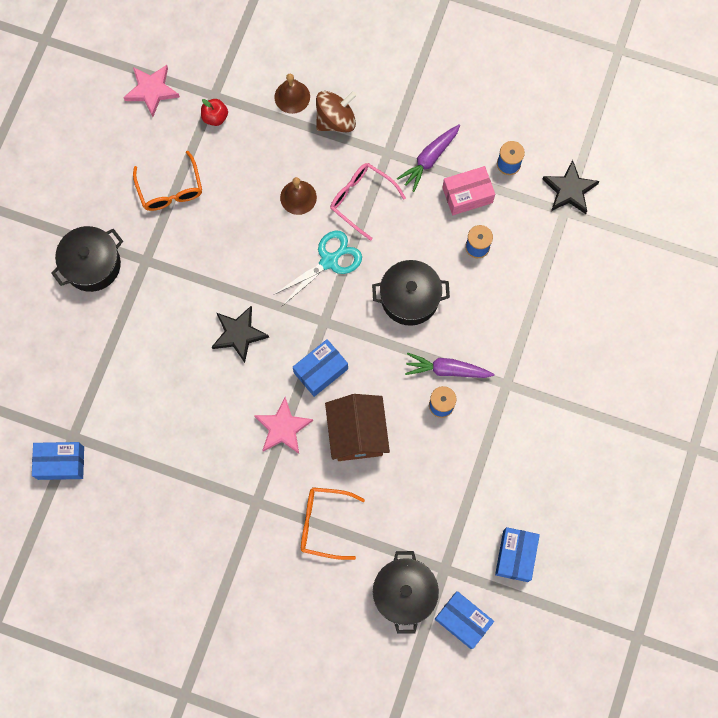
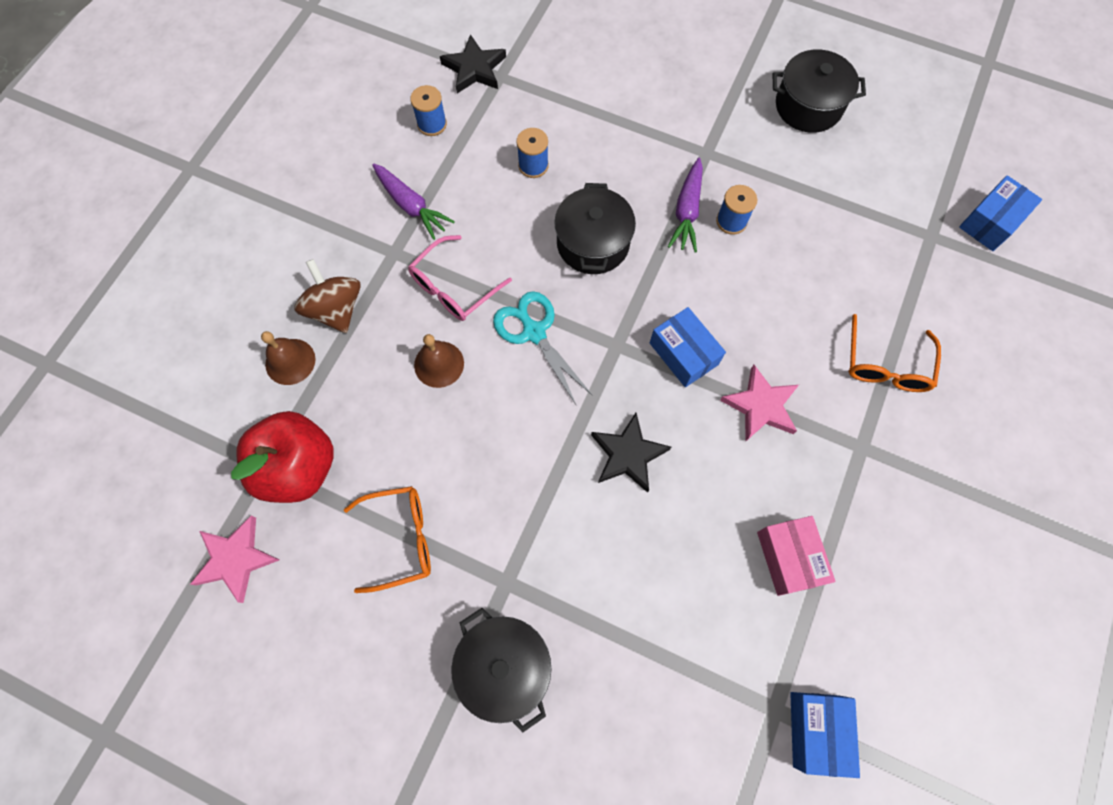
camera: 85 degrees left, 5 degrees down
(215, 117) = (299, 467): red apple -> red apple, size x2.22
(357, 434) = (767, 317): brown house -> none
(404, 593) = (965, 280): black pot -> black pot (808, 106)
(467, 195) = (465, 170): pink box -> pink box (789, 558)
(515, 556) = (909, 163): blue box -> none

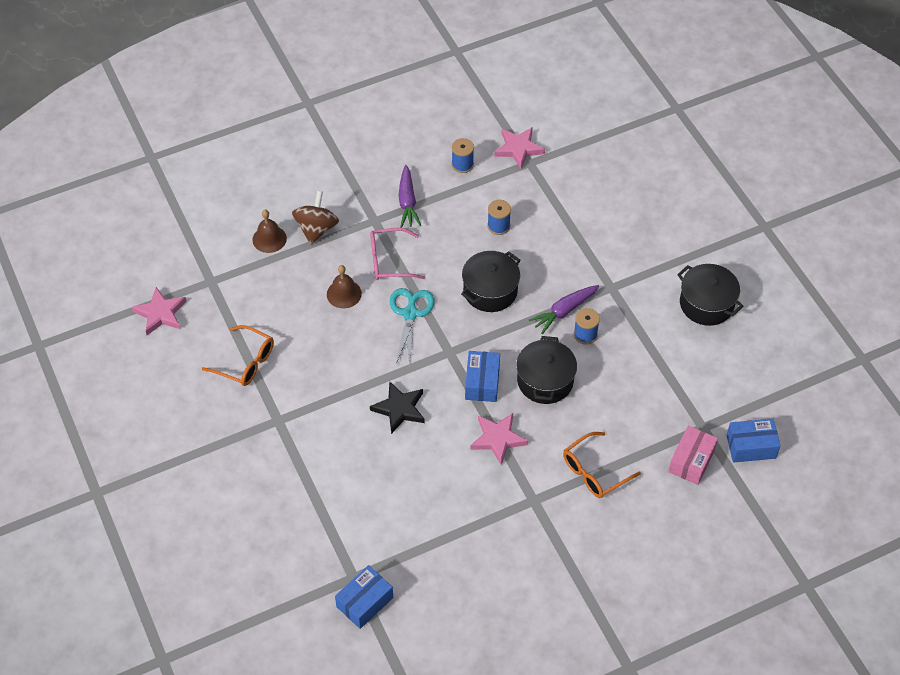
camera: 40 degrees right, 15 degrees down
(299, 467) = (227, 293): red apple -> none
(474, 69) = (518, 149): black star -> pink star
(504, 667) = (241, 456): black pot -> black pot (545, 381)
(789, 558) = (434, 519): pink box -> pink box (691, 461)

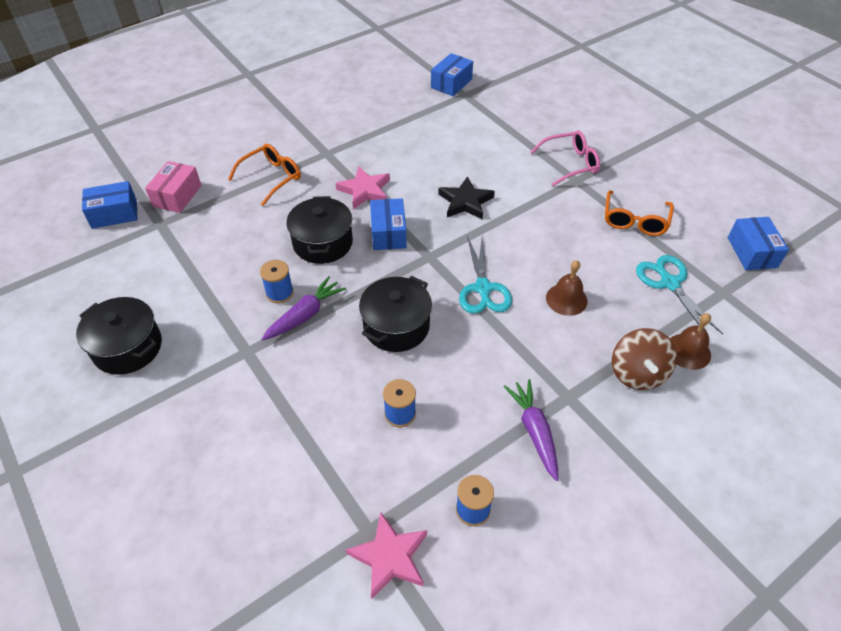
camera: 170 degrees right, 5 degrees down
(160, 313) = (752, 252): pink star -> blue box
(245, 362) = (635, 220): orange glasses -> orange glasses turned 90 degrees counterclockwise
(250, 295) = (670, 283): none -> turquoise scissors
(389, 261) = (528, 345): pink glasses -> pink glasses (570, 163)

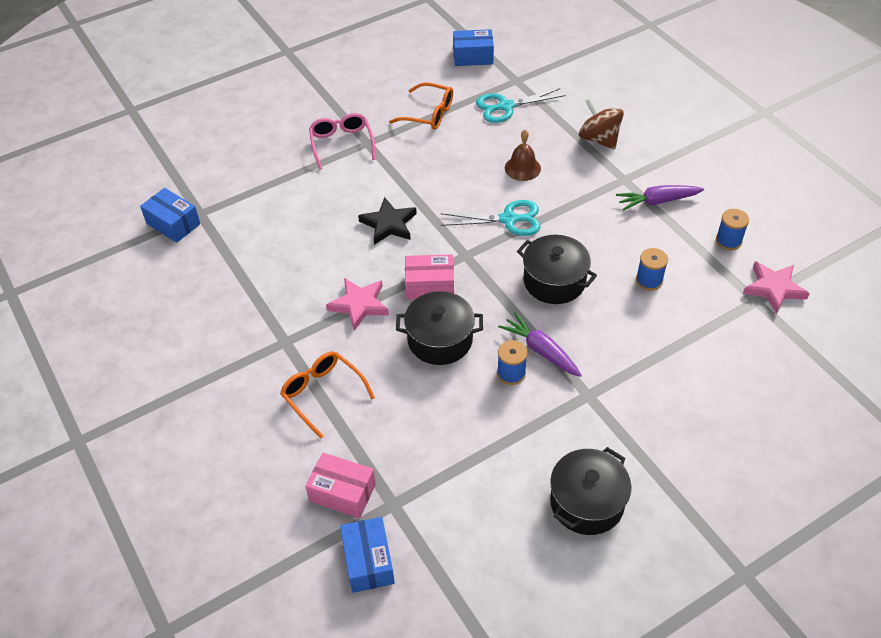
camera: 85 degrees left, 0 degrees up
(388, 233) = (430, 285): blue box -> pink box
(637, 373) = (599, 139): brown spinning top -> brown spinning top turned 135 degrees counterclockwise
(688, 351) = (576, 109): brown bell -> none

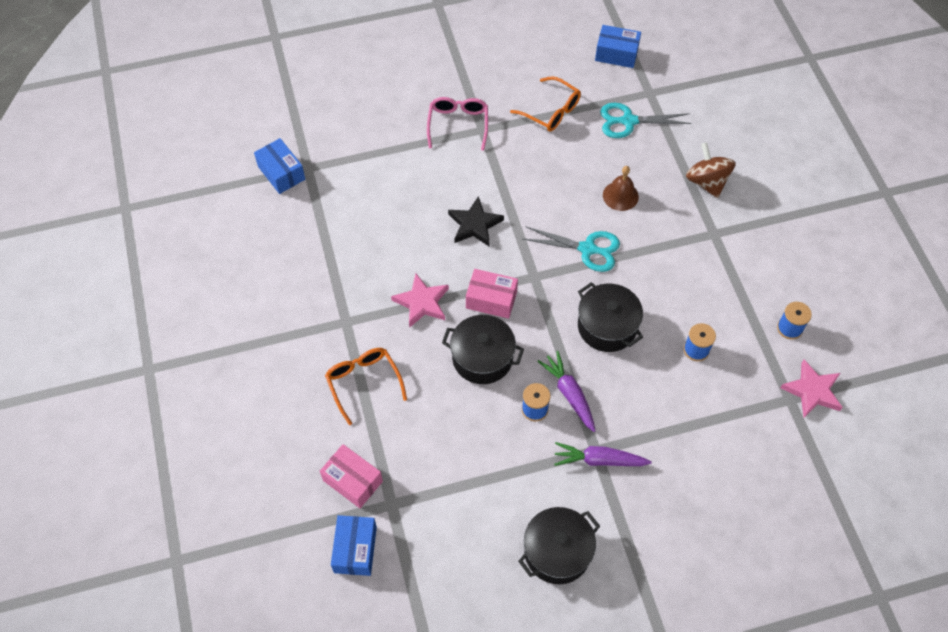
camera: 15 degrees right, 10 degrees up
(657, 201) = (737, 267): purple carrot -> purple carrot (599, 460)

